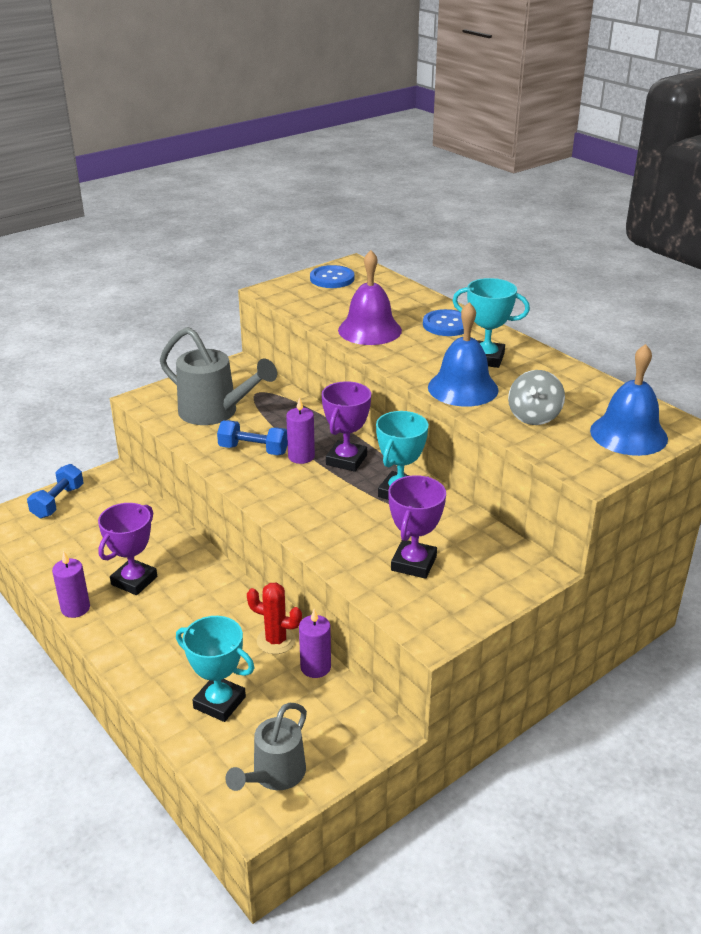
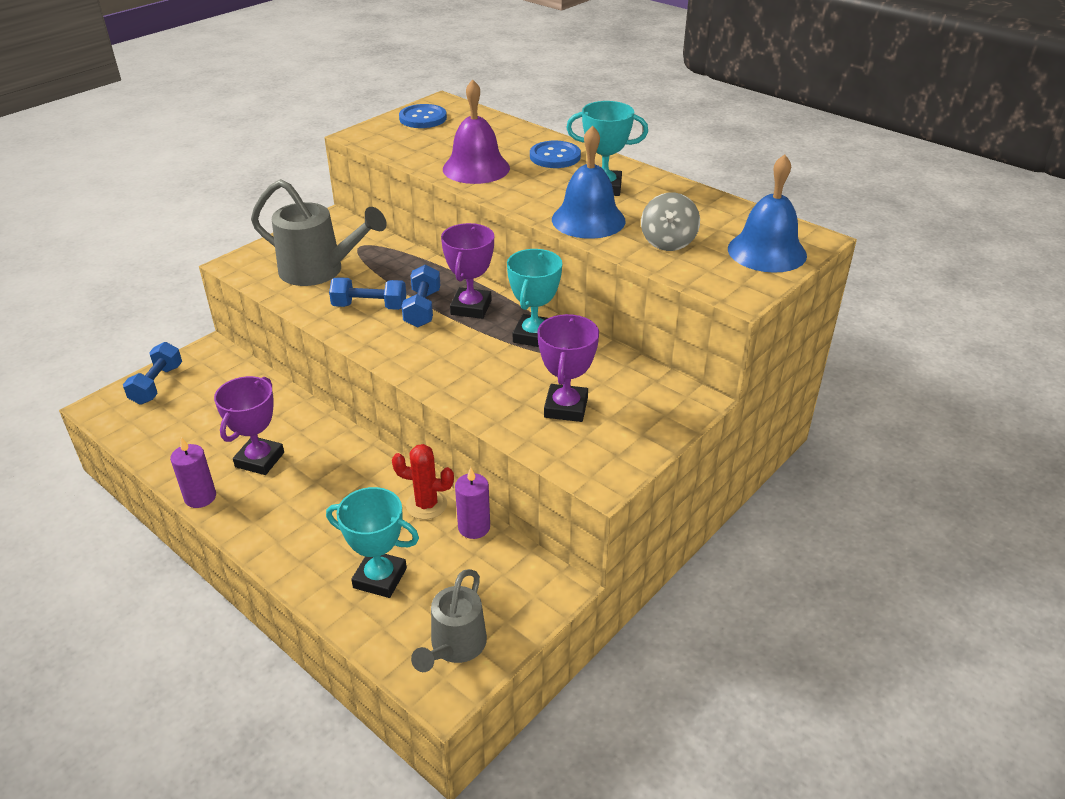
camera: 10 degrees left, 5 degrees up
(301, 456) = (422, 309): purple candle -> blue dumbbell

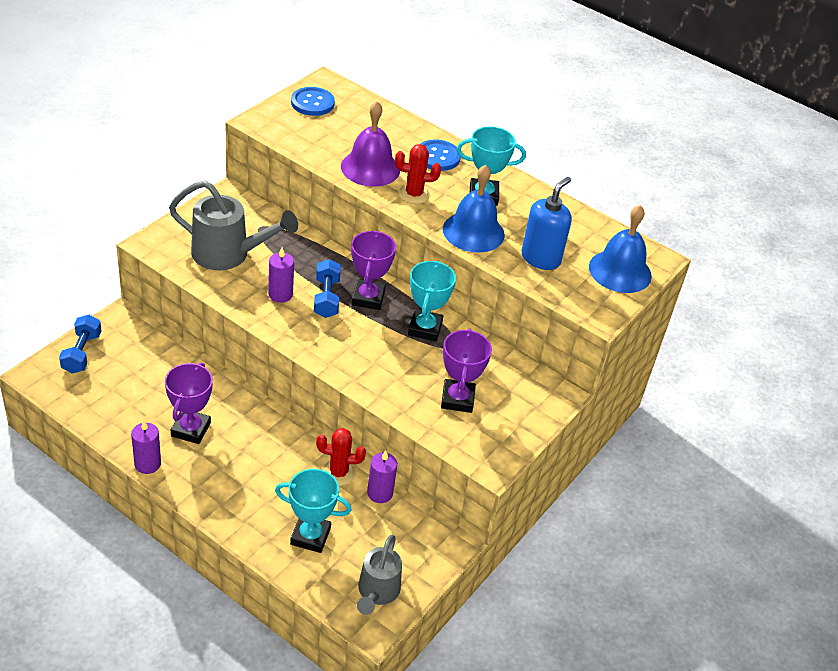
camera: 10 degrees left, 5 degrees up
(370, 306) = (280, 294): blue dumbbell -> purple candle
(522, 189) = (414, 194): none -> red cactus
(668, 242) = (540, 258): grey spinning top -> blue soap dispenser

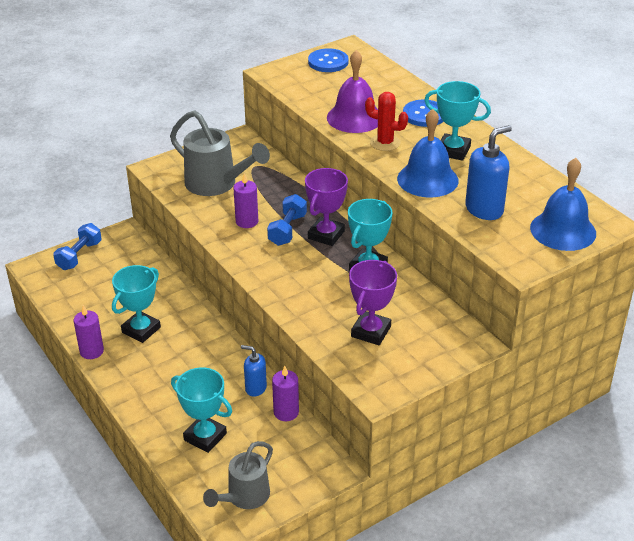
camera: 25 degrees right, 5 degrees down
(191, 429) = (141, 330): purple trophy -> turquoise trophy
(338, 473) = (255, 388): red cactus -> blue soap dispenser

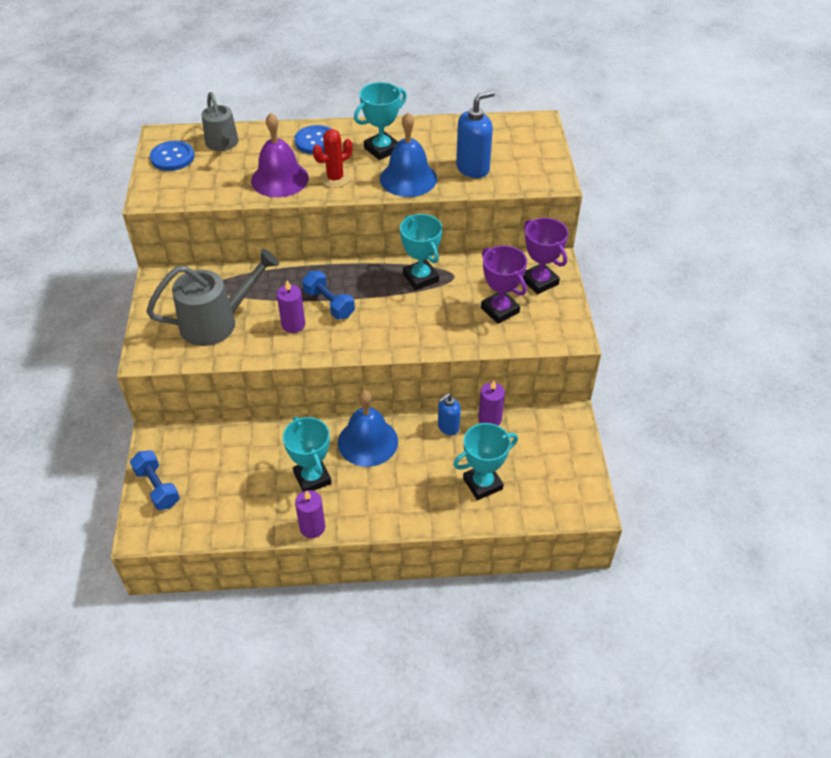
camera: 60 degrees left, 10 degrees up
(244, 497) = (566, 485): grey watering can -> grey watering can (223, 144)
(326, 235) = (357, 284): purple trophy -> purple trophy (539, 281)
(484, 209) = (473, 168): blue soap dispenser -> blue soap dispenser turned 60 degrees clockwise
(563, 230) = (529, 144): blue bell -> blue bell (368, 442)

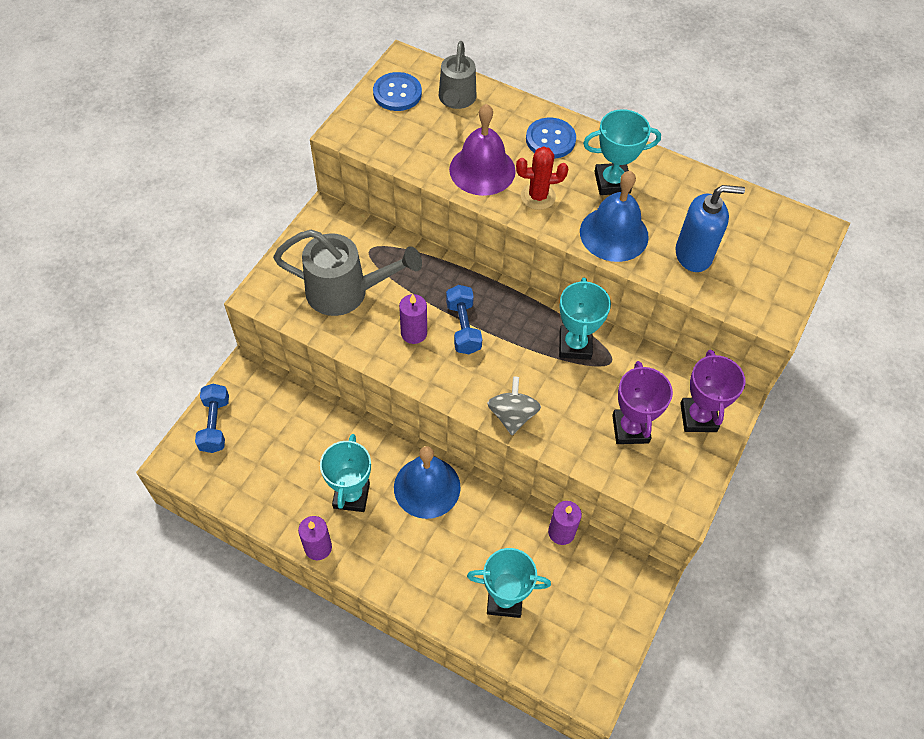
camera: 30 degrees right, 10 degrees up
(410, 342) = (512, 415): none -> grey spinning top
(448, 427) = (514, 516): blue soap dispenser -> none

